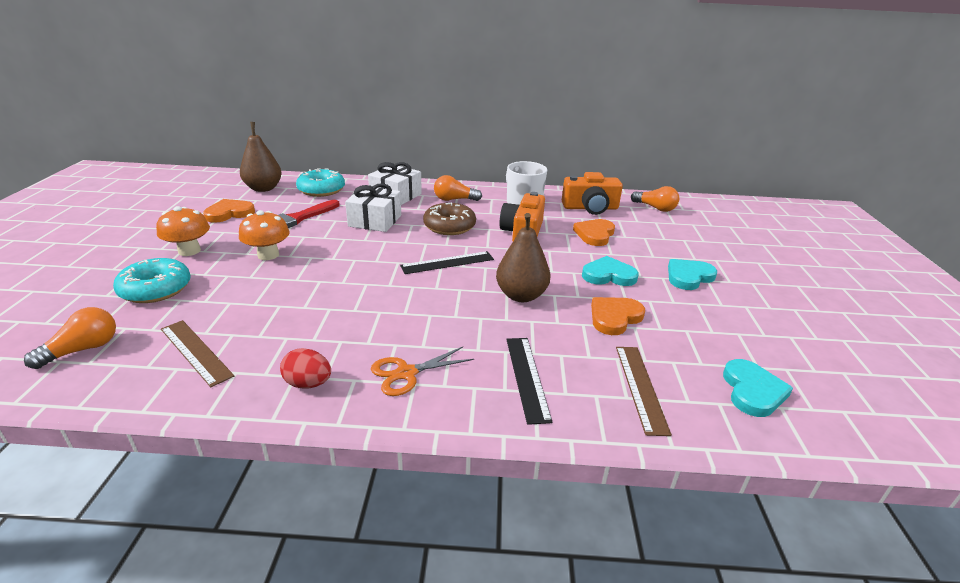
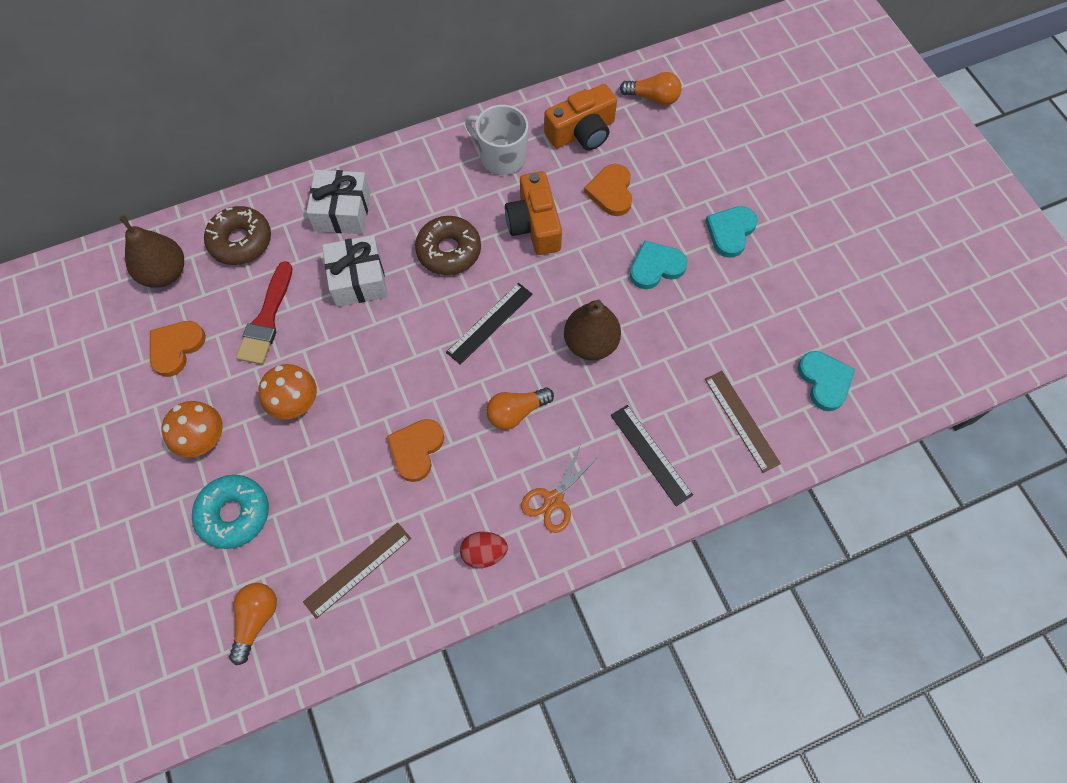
camera: 25 degrees left, 35 degrees up
(195, 352) = (358, 569): brown ruler -> brown ruler turned 60 degrees counterclockwise
(321, 190) = (241, 241): turquoise donut -> brown donut
(454, 199) = (418, 187): orange light bulb -> orange light bulb (516, 412)
(614, 317) = (687, 335): orange heart -> orange heart (416, 449)

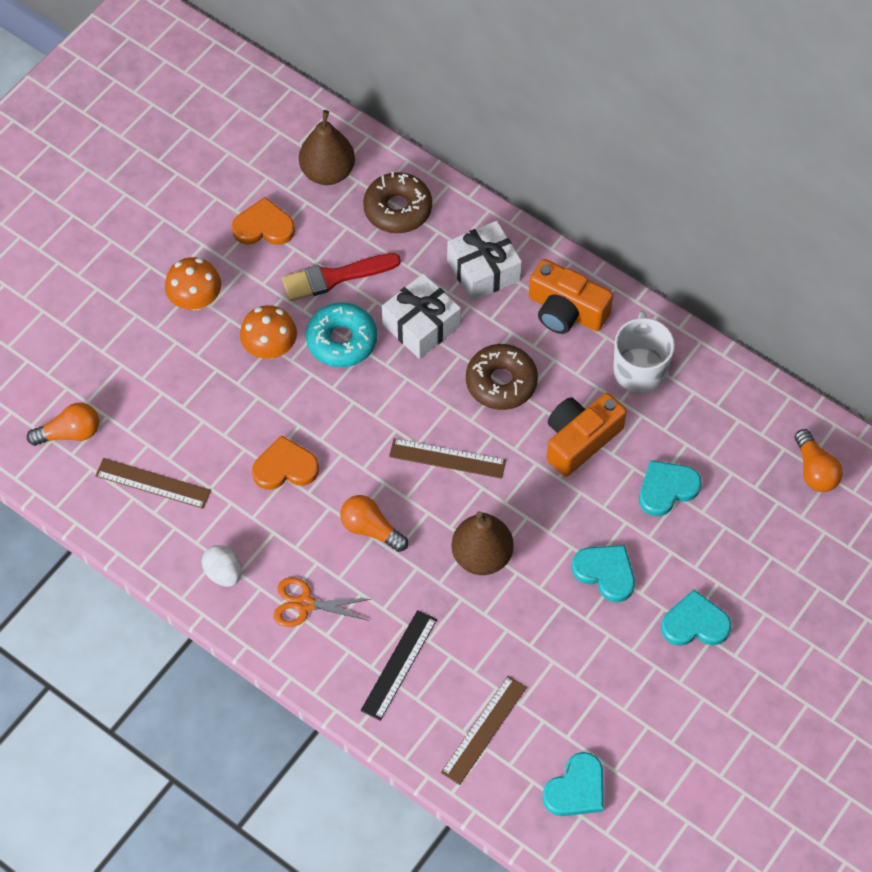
camera: 60 degrees right, 5 degrees down
(234, 514) = (146, 363): turquoise donut -> turquoise donut (342, 340)
(484, 553) = (223, 573): red egg -> white egg
(489, 323) = (447, 458): black ruler -> brown ruler
(582, 132) = (721, 425): orange camera -> orange camera (566, 310)
(611, 192) = (666, 489): orange heart -> turquoise heart

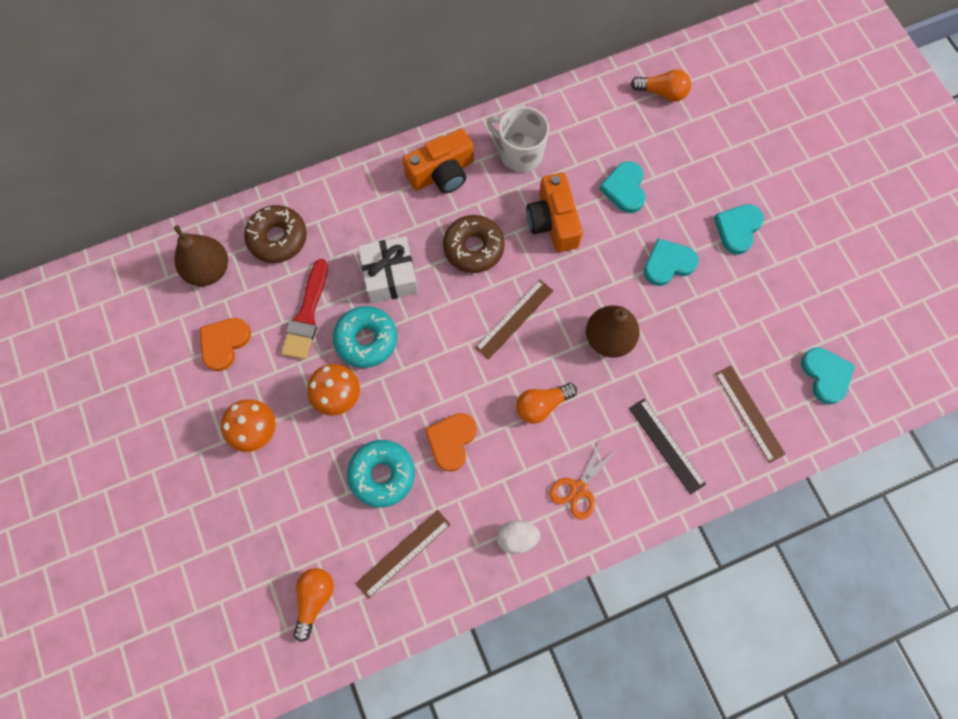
camera: 60 degrees left, 10 degrees up
(216, 426) = (382, 475): none -> turquoise donut
(483, 270) = (372, 208): white gift -> none

